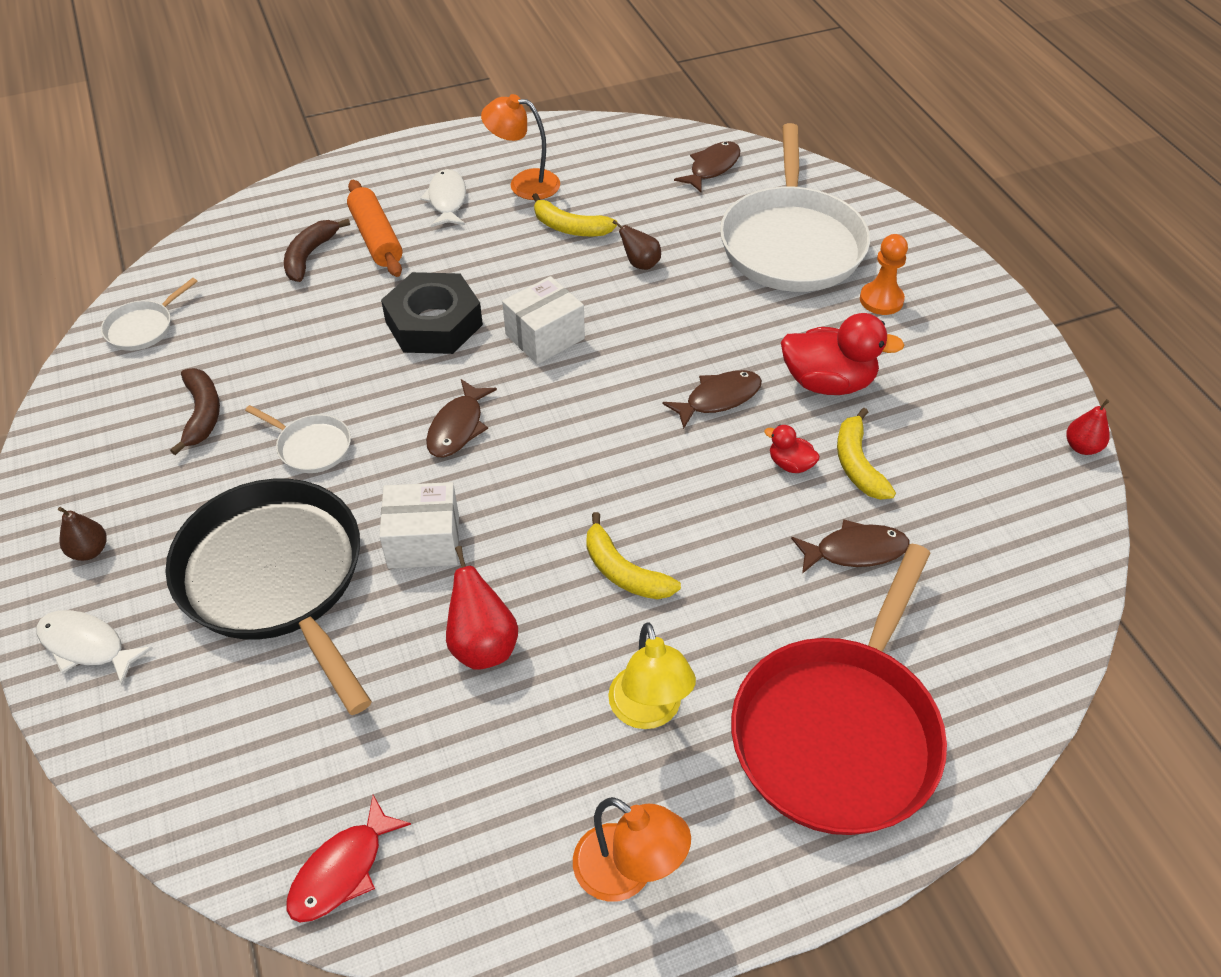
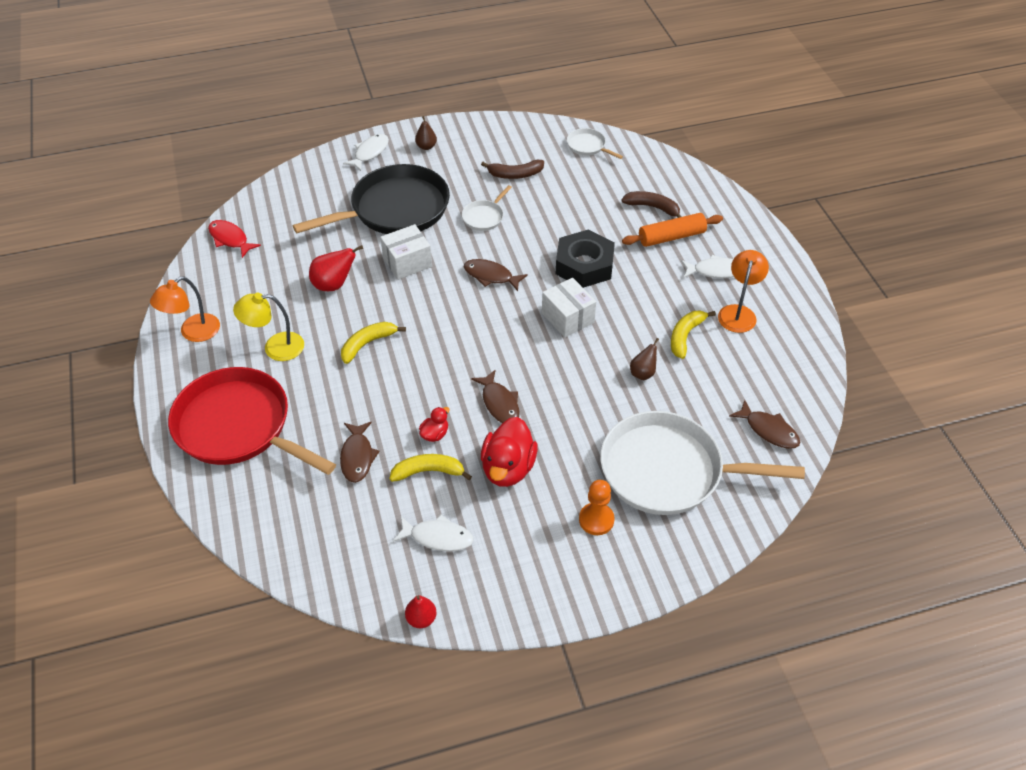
camera: 95 degrees right, 0 degrees up
(423, 541) = (407, 262): white box -> white box turned 60 degrees clockwise
(959, 443) = (438, 537): none -> white fish

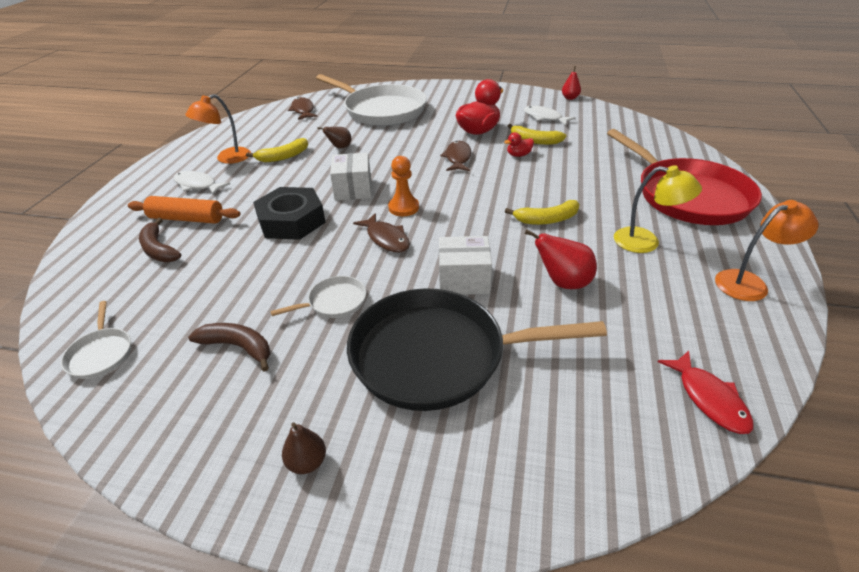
camera: 150 degrees left, 10 degrees down
(357, 457) = (585, 158): brown fish -> none
(370, 153) = (411, 495): white fish -> none
(596, 520) = (443, 105): orange pawn -> orange pawn (403, 207)

